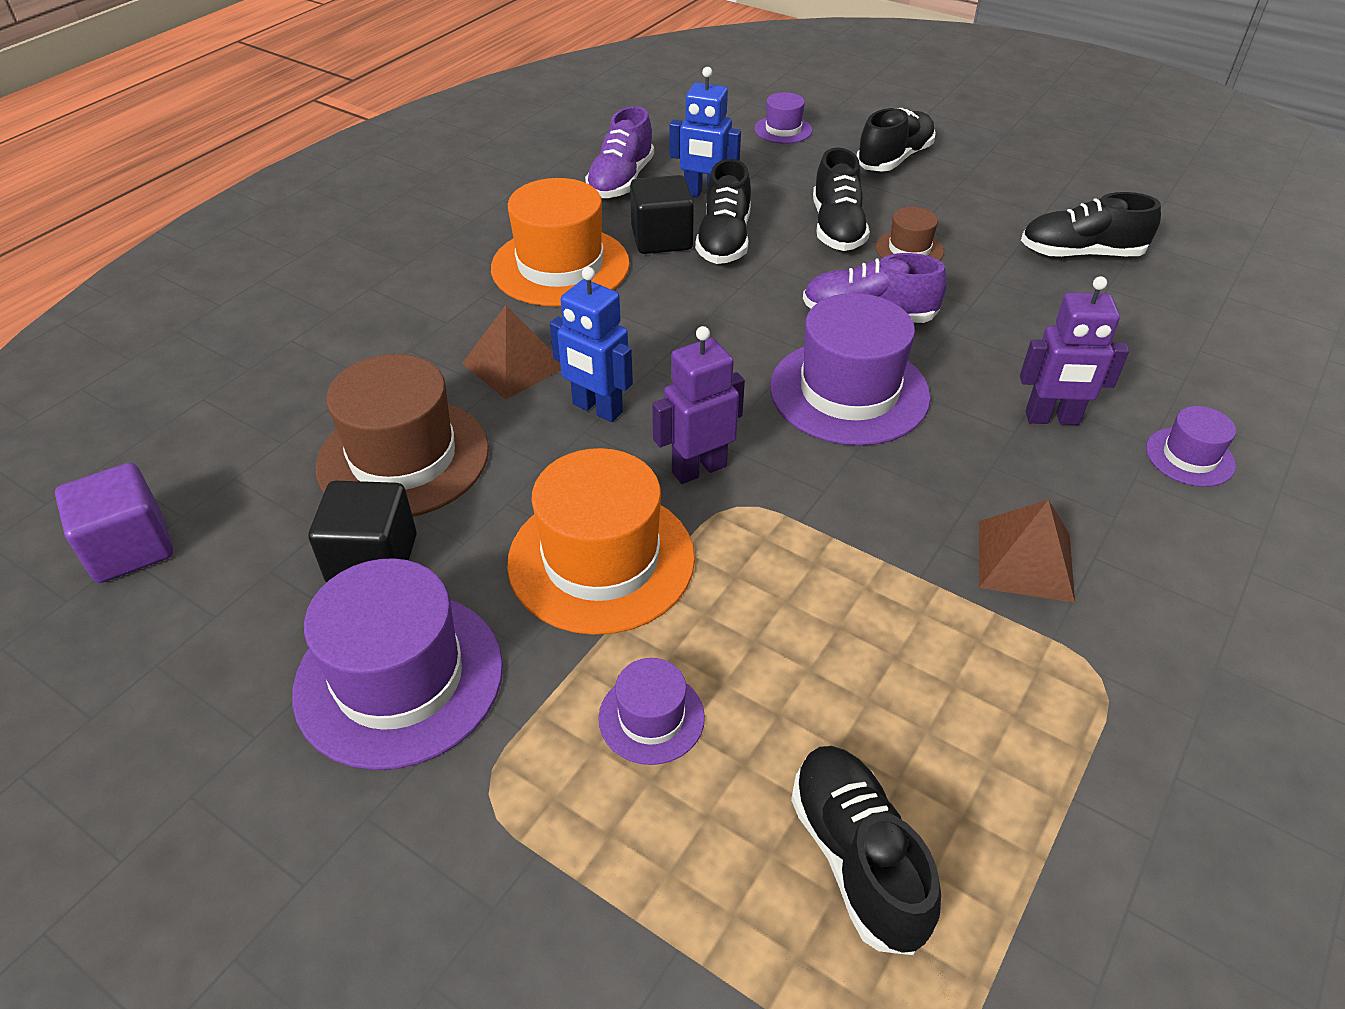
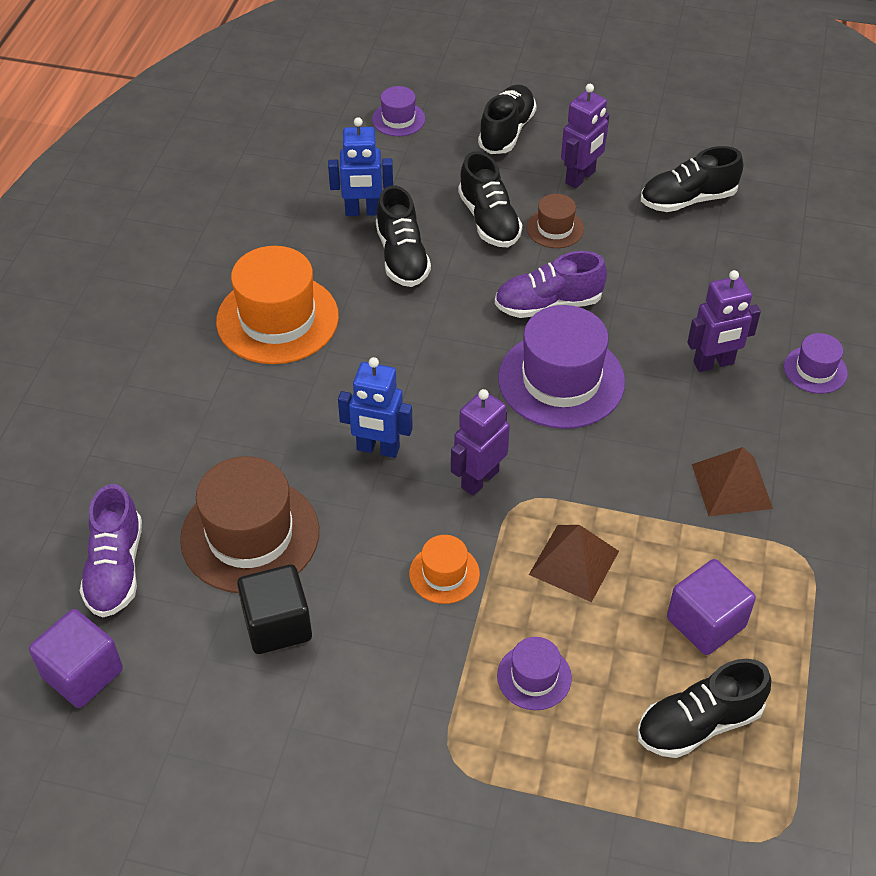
camera: 20 degrees left, 5 degrees up
(399, 678) = (349, 705): purple hat -> none
(514, 365) = (291, 427): brown pyramid -> brown pyramid (574, 562)
(601, 560) = (444, 574): orange hat -> orange hat, size x0.50
(621, 181) = (283, 213): purple shoe -> purple shoe (116, 569)
(661, 239) = (349, 268): black cube -> none
(857, 858) = (699, 724): black shoe -> black shoe turned 75 degrees counterclockwise
(922, 720) = (705, 622): none -> purple cube
(960, 211) = (580, 177): none -> purple robot

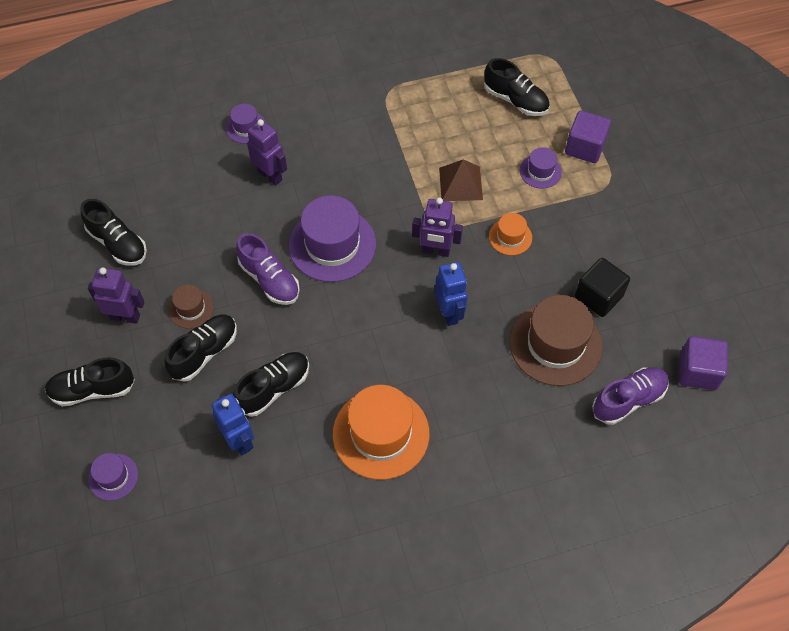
camera: 120 degrees left, 10 degrees up
(705, 622) = (457, 117): purple cube -> purple cube (584, 147)
(731, 486) = (360, 136): brown pyramid -> none

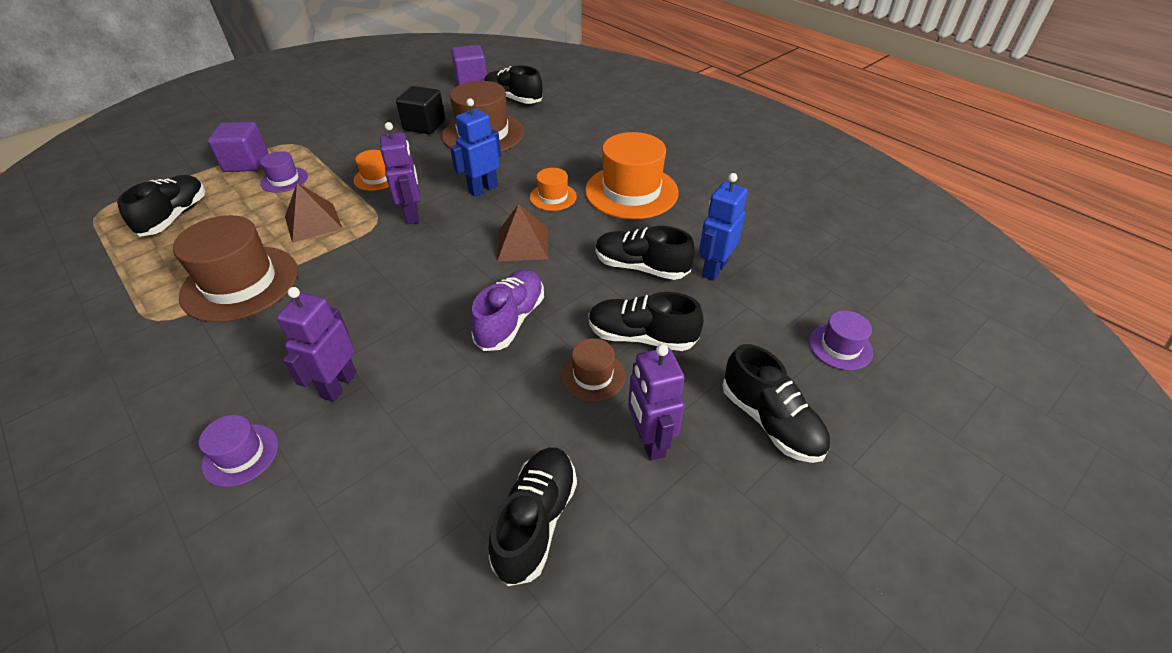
camera: 115 degrees left, 15 degrees down
(332, 244) = (435, 287): purple hat -> none
(351, 316) = (523, 244): none -> brown pyramid
(404, 135) = (240, 283): none -> brown hat
(407, 364) = (553, 197): none -> orange hat
(628, 400) = (513, 99): purple shoe -> black shoe

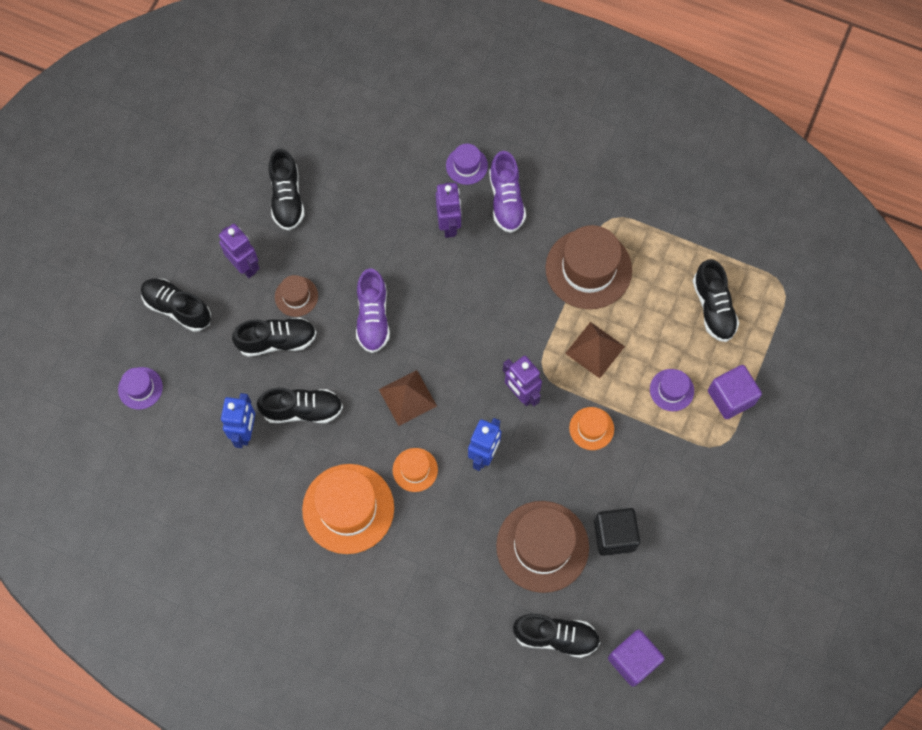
camera: 155 degrees right, 25 degrees up
(242, 386) = (506, 200): none -> purple shoe

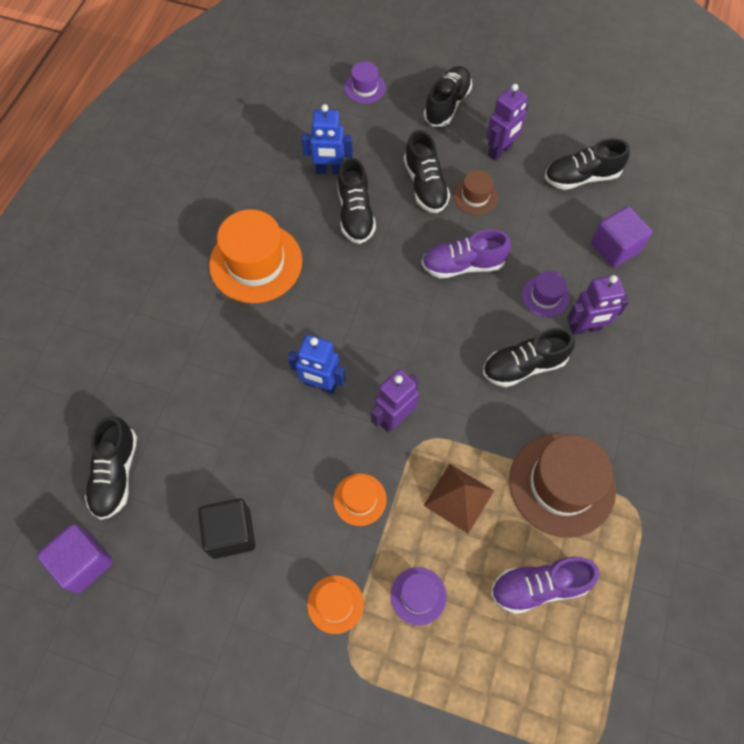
camera: 85 degrees right, 5 degrees down
(407, 397) = (378, 305): brown pyramid -> none
(415, 470) = (299, 319): orange hat -> orange hat (335, 604)
(466, 165) = (663, 340): purple hat -> purple hat (545, 296)
(506, 200) = (630, 385): purple shoe -> purple shoe (538, 586)
(542, 546) = (218, 453): brown hat -> none
(713, 307) = (538, 648): black shoe -> black shoe (524, 366)
(730, 397) = (416, 676): purple cube -> purple cube (615, 248)

